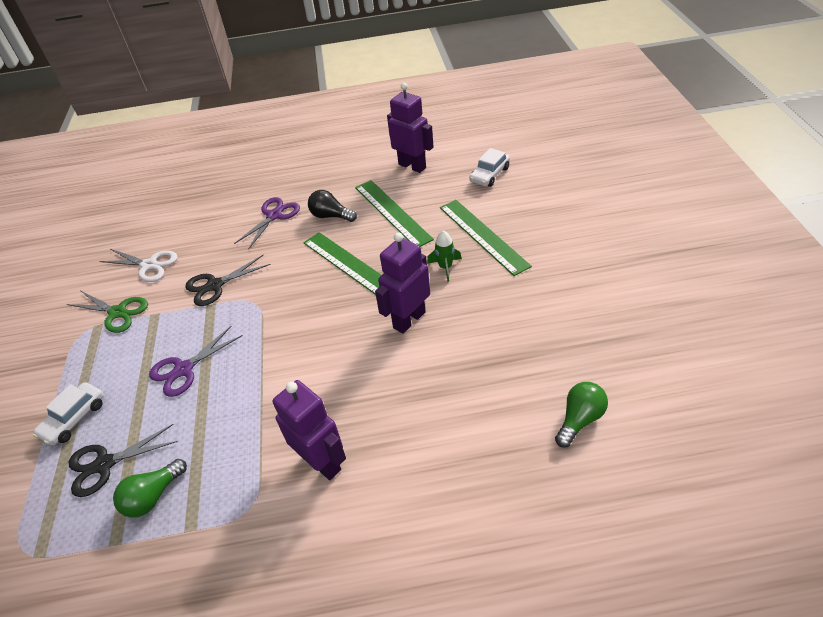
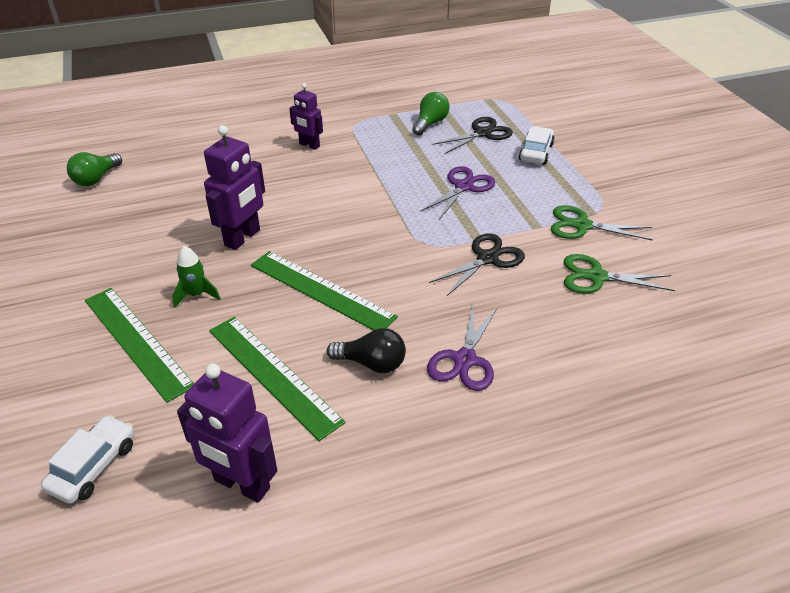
camera: 165 degrees right, 5 degrees down
(149, 265) = (596, 277): white scissors -> green scissors
(322, 462) = (309, 145): purple robot -> purple robot, size x0.63

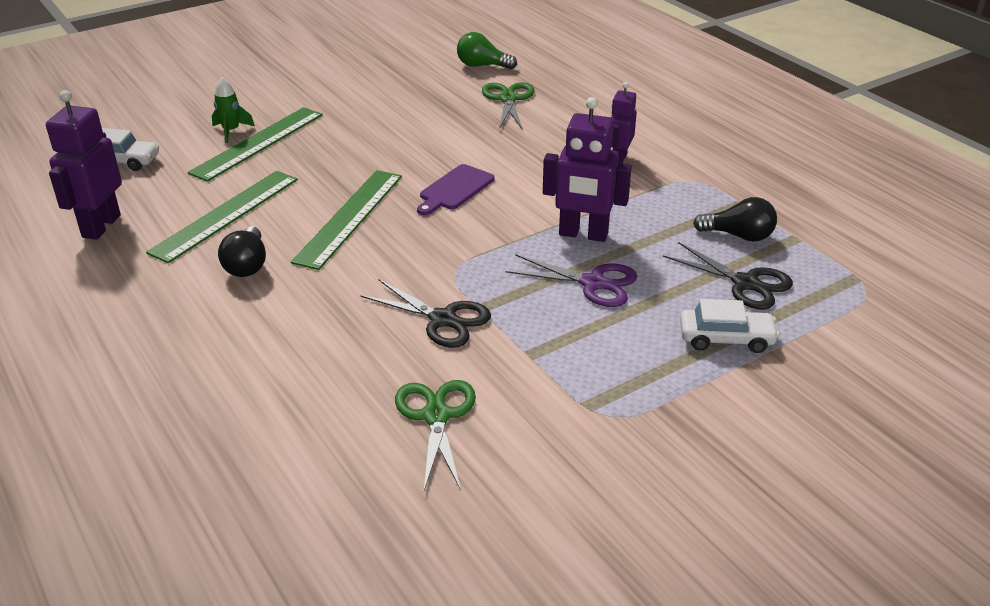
camera: 75 degrees right, 5 degrees down
(196, 295) = (325, 154): green rocket -> green rocket (231, 131)
(243, 238) = (419, 158): purple robot -> purple robot (583, 234)
(307, 226) = (455, 189): none -> purple cutting board
(430, 123) = (738, 236): green light bulb -> black light bulb
(465, 360) = (260, 322): purple scissors -> none
(582, 226) = (551, 396): green scissors -> green scissors (508, 99)

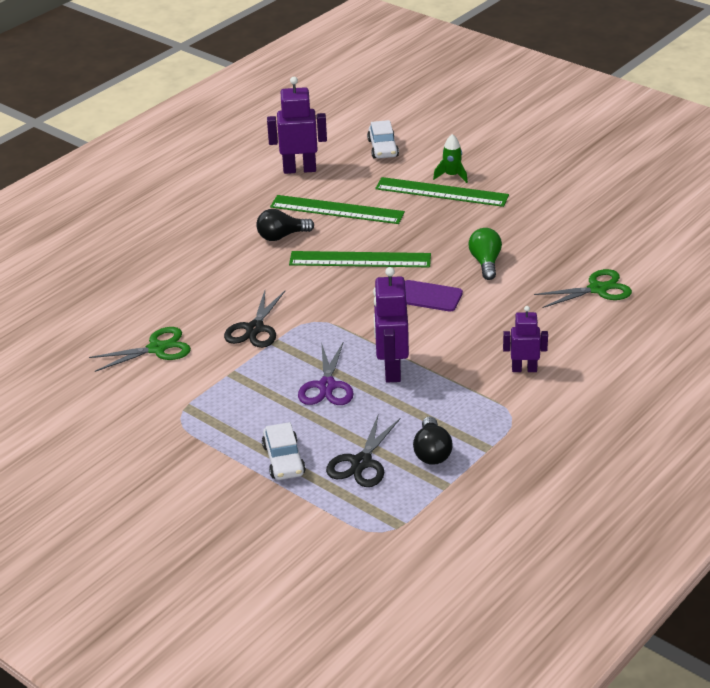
camera: 75 degrees right, 0 degrees up
(482, 66) = (655, 261): green light bulb -> green light bulb (485, 263)

